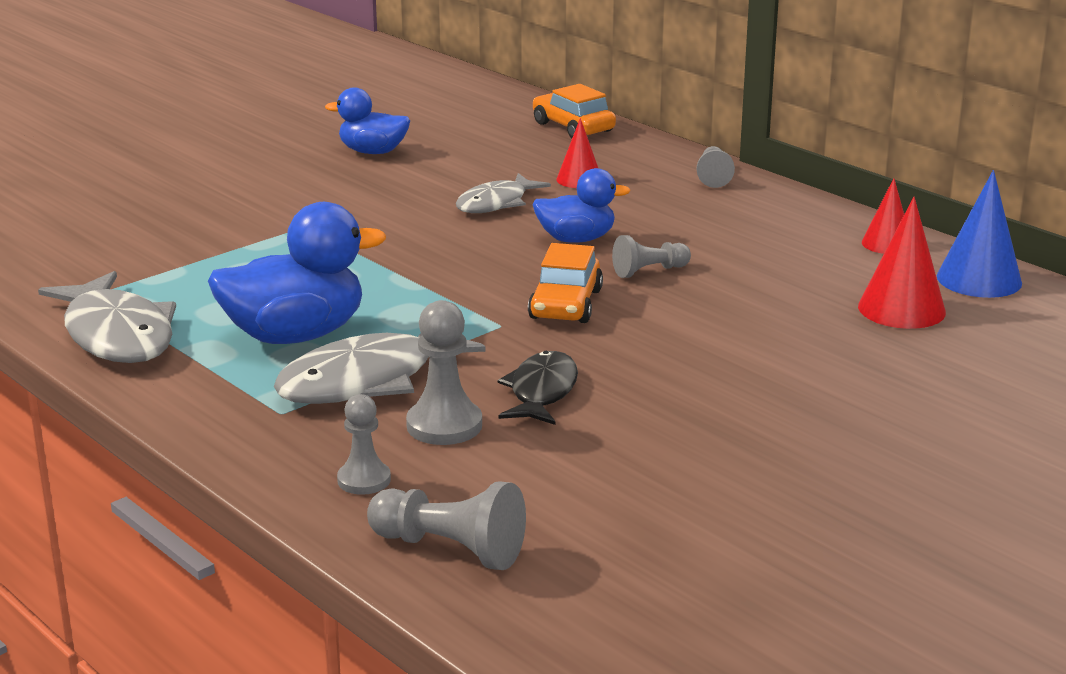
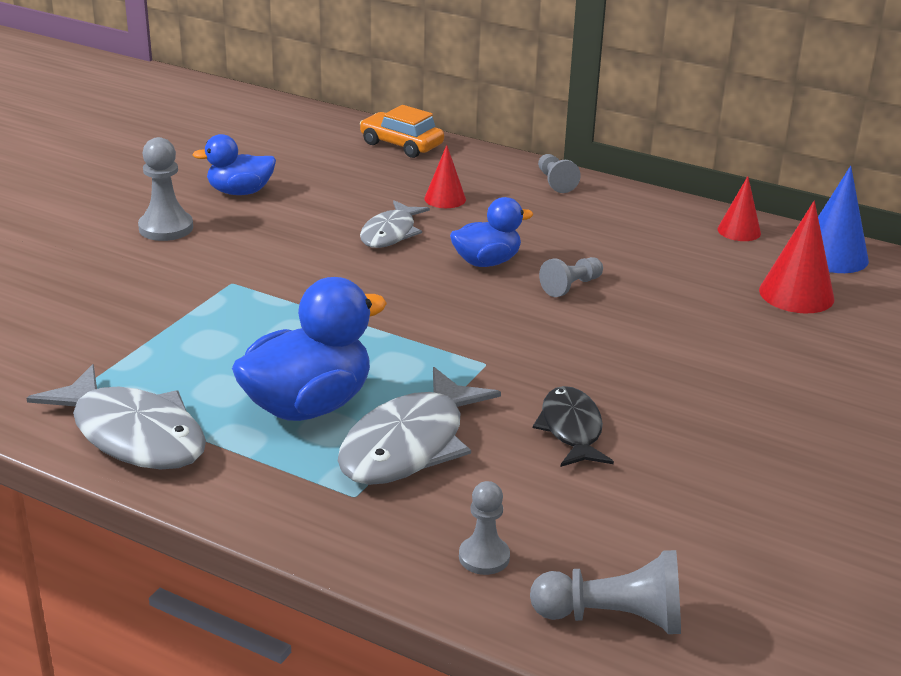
camera: 20 degrees left, 5 degrees up
(444, 425) = (513, 482): grey pawn -> grey pawn (166, 228)
(565, 304) = (526, 332): orange car -> none

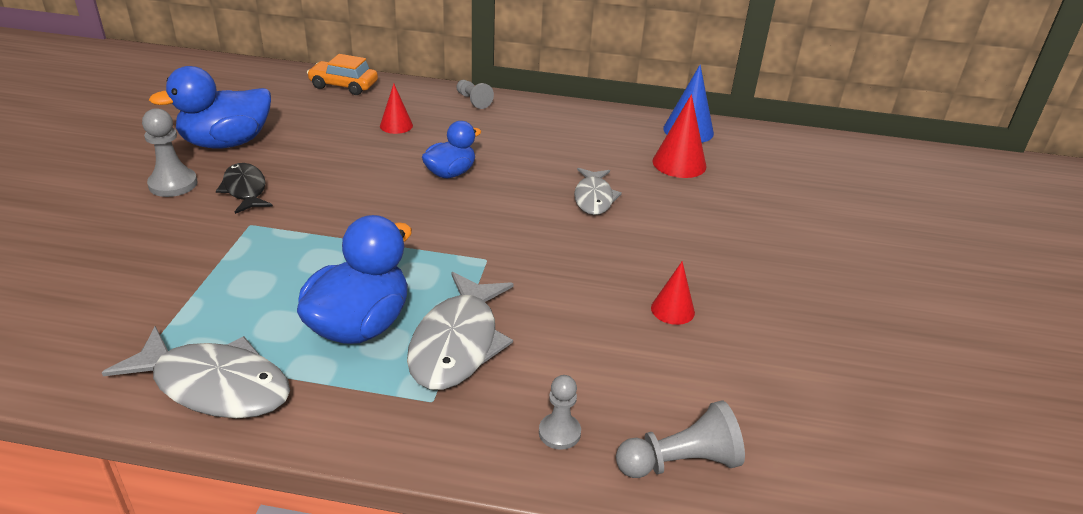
camera: 20 degrees left, 5 degrees up
(240, 192) = (226, 143): blue duck -> blue duck, size x1.64
(390, 233) = (365, 160): grey fish -> grey fish (594, 198)
(571, 286) = (522, 183): grey pawn -> none
(571, 429) = (575, 303): black fish -> black fish (245, 190)
(739, 231) = (618, 121): red cone -> red cone (672, 310)

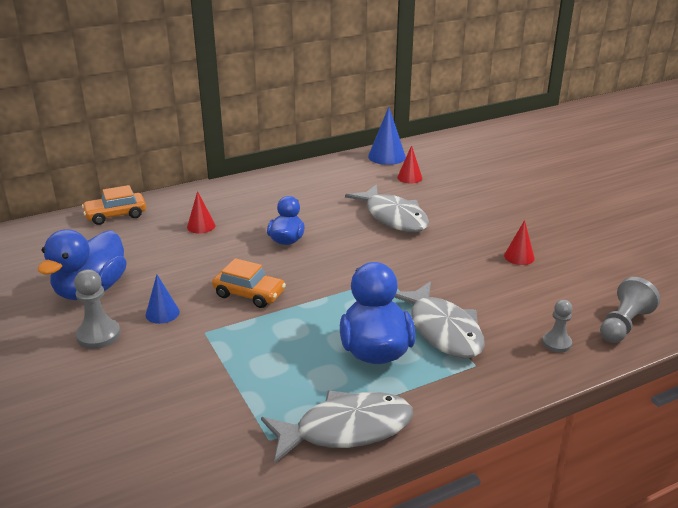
camera: 35 degrees left, 5 degrees down
(245, 190) = (162, 313): black fish -> blue cone
(338, 209) = (249, 294): none -> orange car
(473, 101) = (228, 189): grey pawn -> none
(594, 198) = (393, 217): grey fish -> grey fish, size x1.60
(679, 163) = (409, 177): red cone -> red cone, size x0.63

